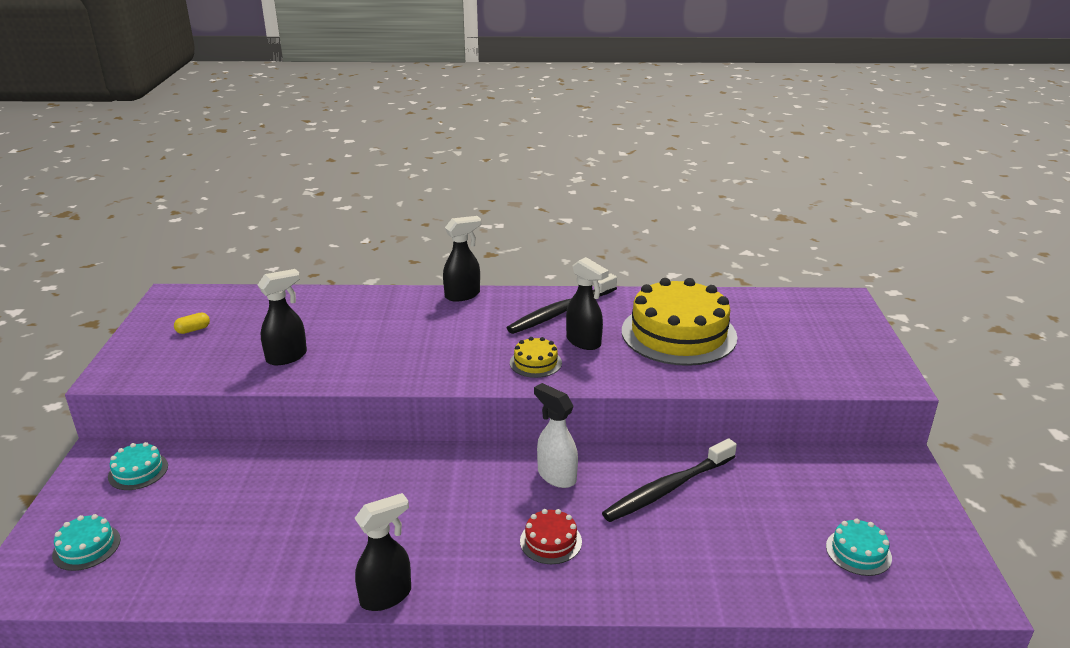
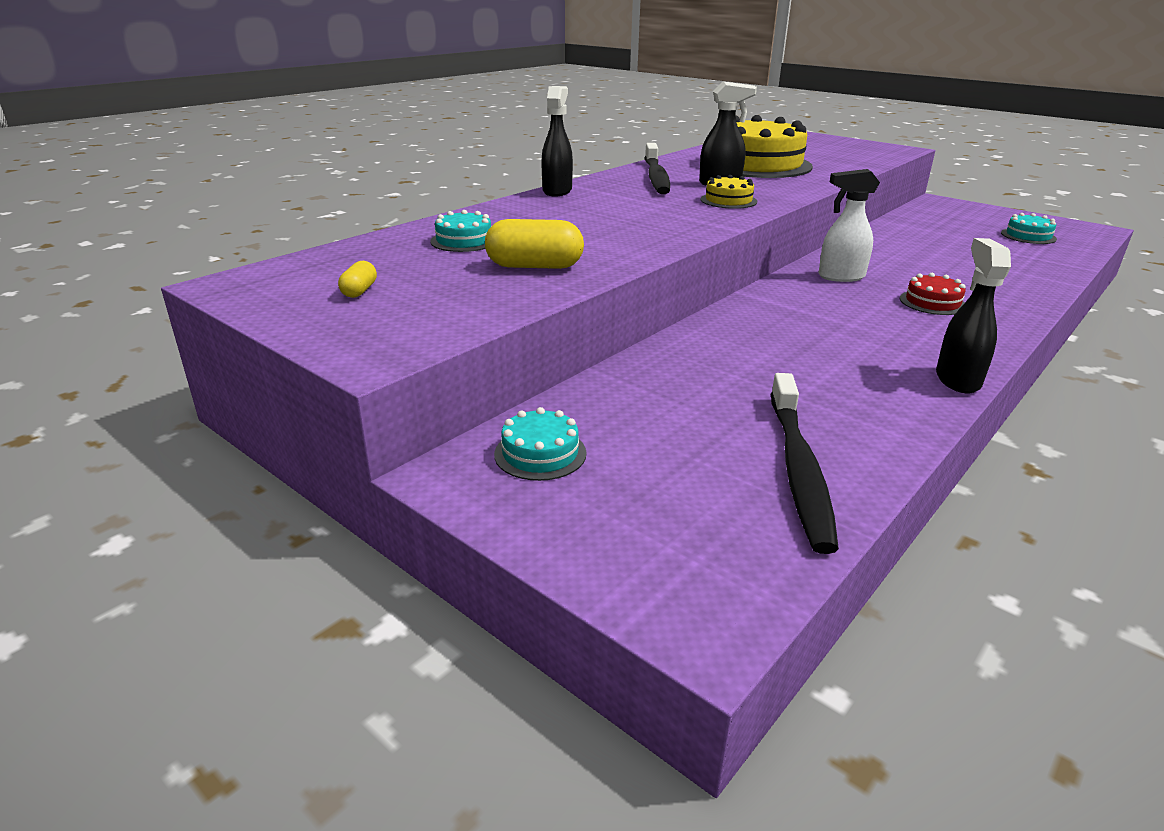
camera: 50 degrees left, 0 degrees up
(86, 547) = (677, 531): turquoise cake -> turquoise cake (464, 241)
(287, 357) = (534, 266): black spray bottle -> yellow capsule
(667, 488) = (901, 254): black toothbrush -> black toothbrush (798, 469)

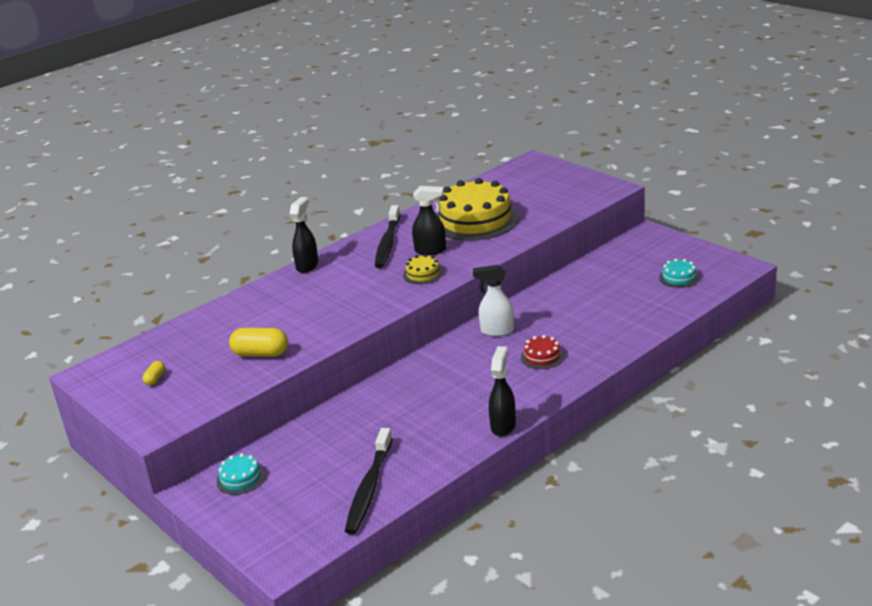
camera: 10 degrees right, 0 degrees up
(464, 241) = (226, 328): turquoise cake -> none

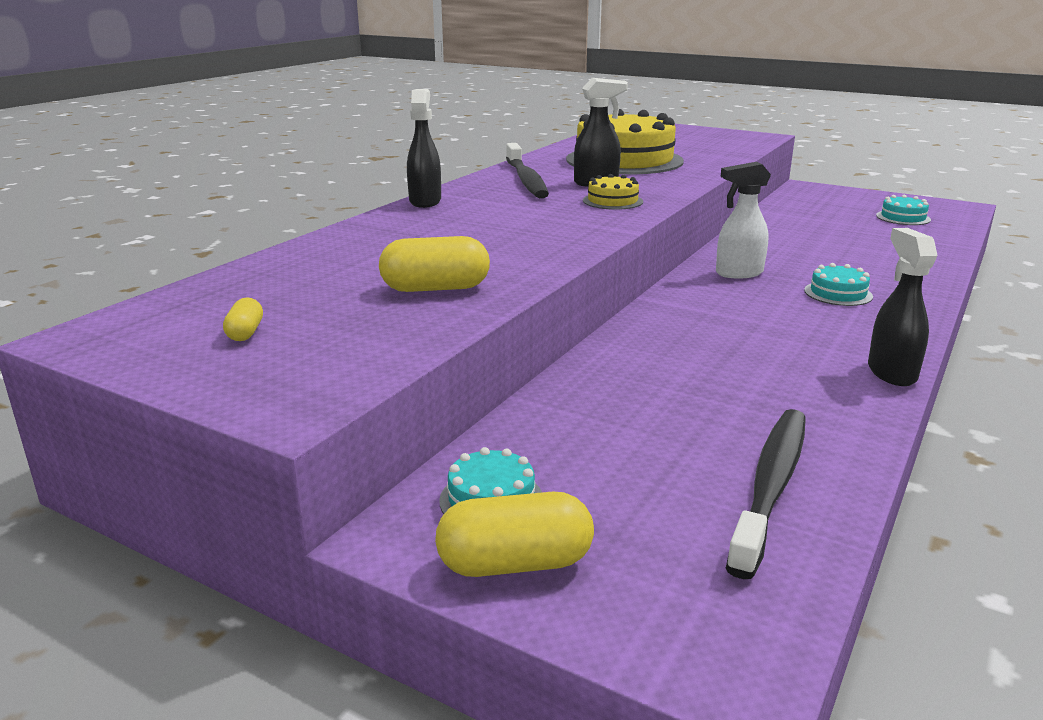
camera: 20 degrees left, 5 degrees down
(230, 510) = (515, 564): none -> yellow capsule
(369, 488) = (771, 486): black toothbrush -> black toothbrush turned 150 degrees counterclockwise
(542, 356) = (838, 293): red cake -> turquoise cake

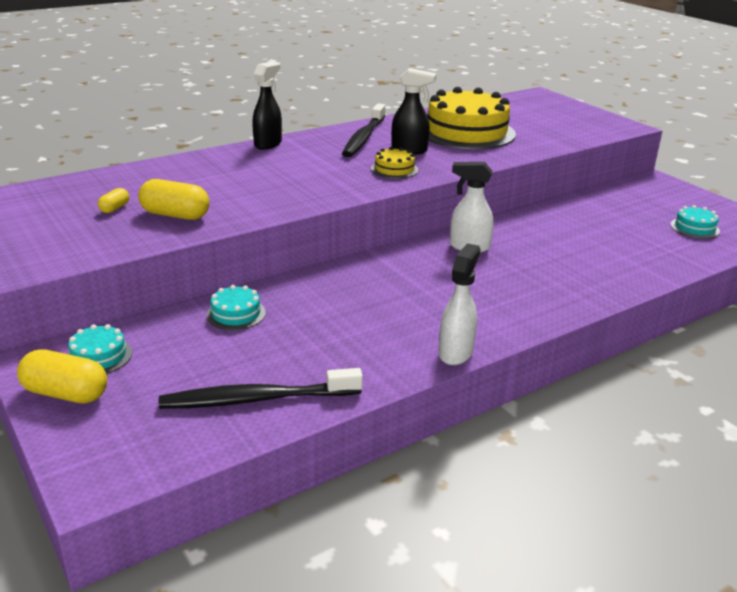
camera: 25 degrees right, 5 degrees up
(245, 333) = (39, 220): yellow capsule -> yellow capsule (114, 208)
(771, 486) = (257, 399): black toothbrush -> black toothbrush turned 150 degrees counterclockwise
(838, 293) = (519, 282): turquoise cake -> turquoise cake (236, 314)
(891, 372) = (456, 352): black spray bottle -> white spray bottle

